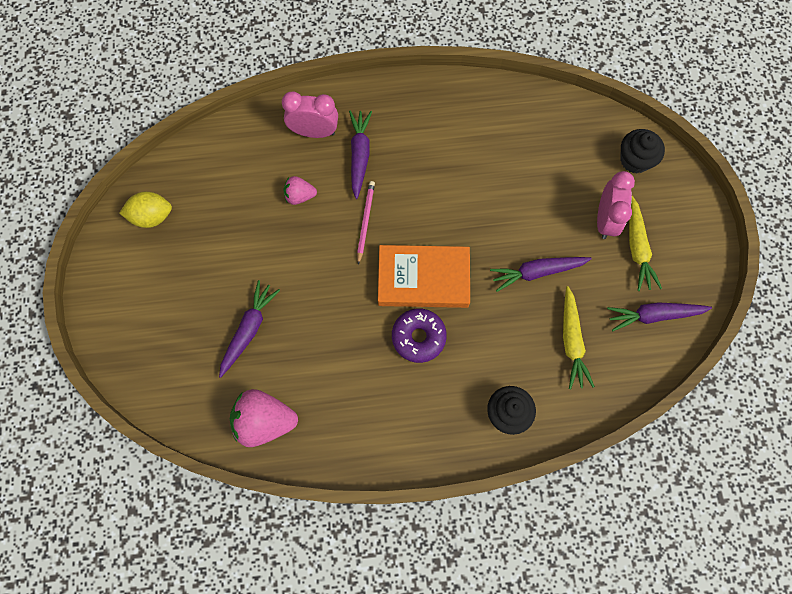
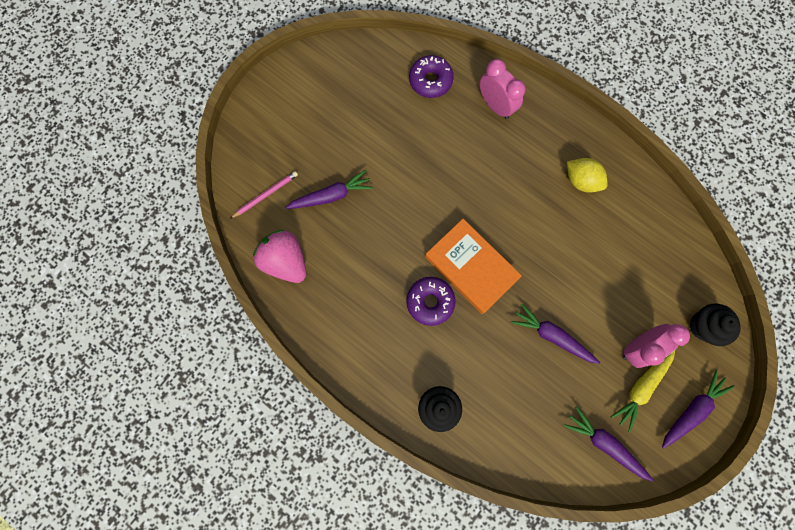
camera: 45 degrees right, 5 degrees up
(152, 216) = (342, 70): yellow lemon -> yellow lemon (581, 181)
(239, 158) = (430, 81): none -> purple donut
(299, 196) = (445, 139): pink strawberry -> none
(359, 155) = (510, 148): purple carrot -> purple carrot (691, 409)
(365, 221) = (470, 195): pink pencil -> pink pencil (266, 195)
(571, 341) = (528, 404): yellow carrot -> none

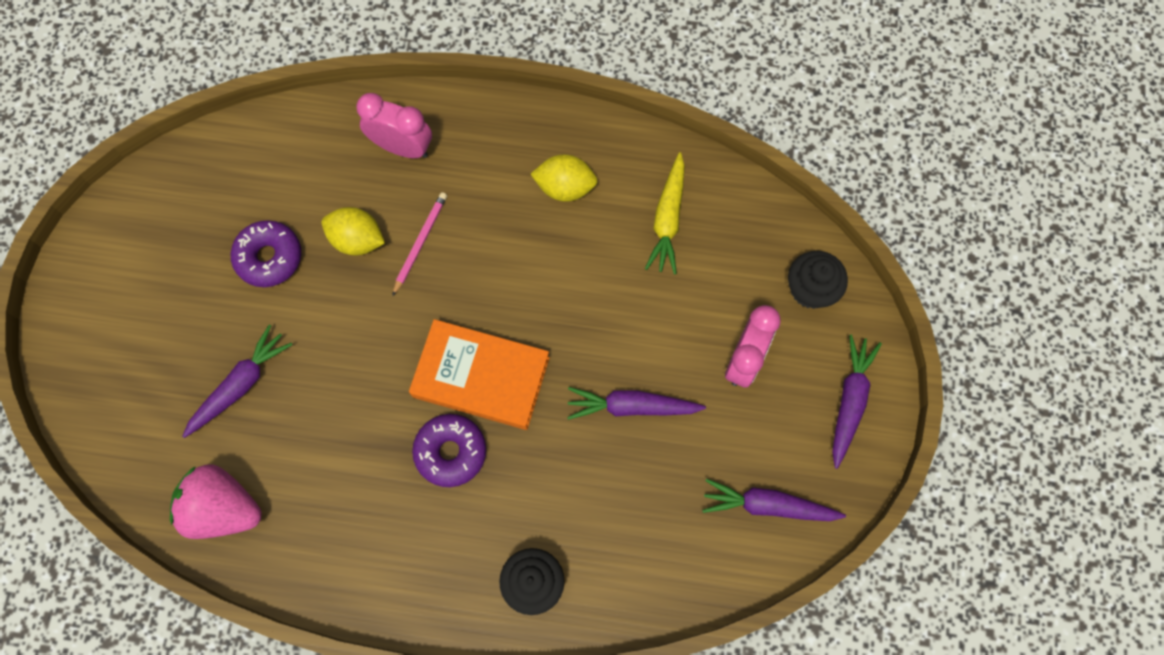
camera: 30 degrees left, 5 degrees down
(266, 195) = (146, 434): pink pencil -> pink pencil (420, 243)
(430, 81) = (297, 159): purple donut -> purple donut (269, 257)
(441, 147) = (357, 240): none -> yellow lemon
(641, 387) = (775, 409): yellow carrot -> yellow carrot (668, 219)

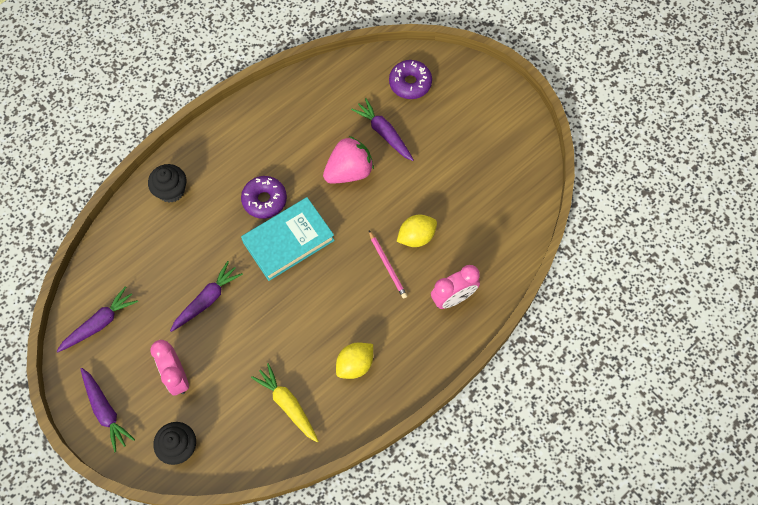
camera: 130 degrees right, 5 degrees down
(223, 508) = (329, 89): pink strawberry -> pink strawberry (349, 171)
(240, 385) = (384, 133): purple carrot -> purple carrot turned 150 degrees clockwise
(269, 257) = (442, 189): purple donut -> purple donut (410, 83)
(481, 377) = (288, 241): orange book -> turquoise book

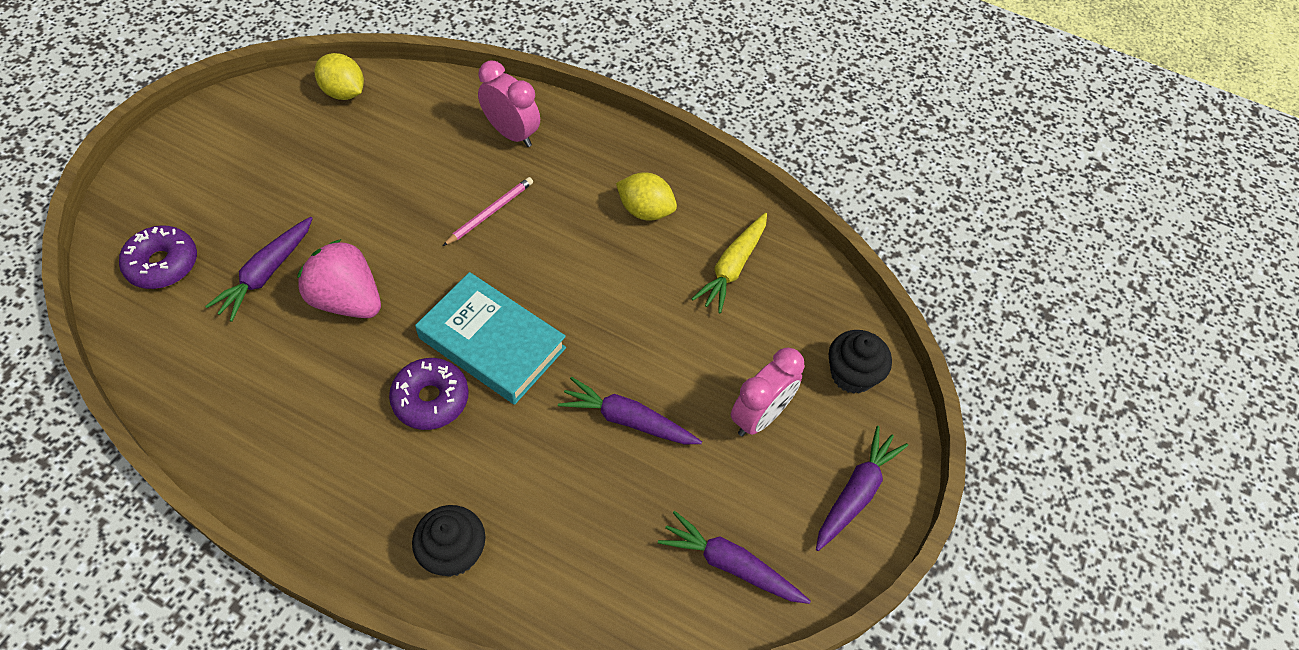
camera: 115 degrees left, 10 degrees down
(416, 237) = (434, 192): yellow lemon -> yellow lemon (344, 92)

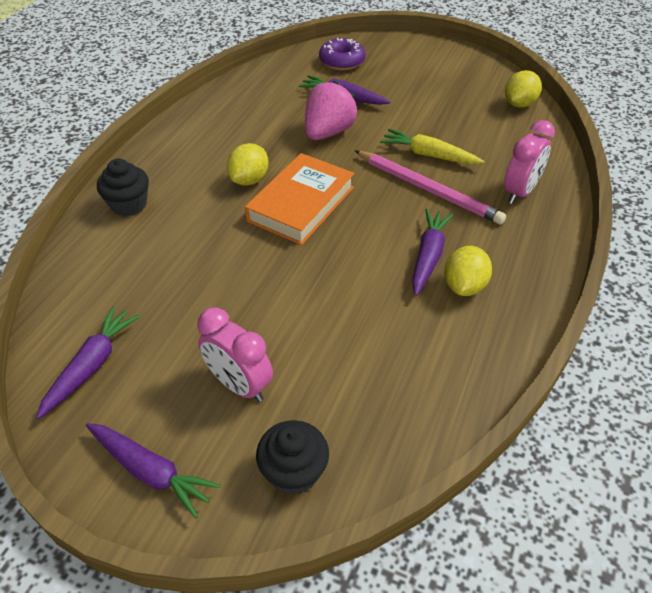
camera: 90 degrees right, 10 degrees down
(431, 399) = (249, 180): purple donut -> yellow lemon
(490, 212) = (428, 189): pink pencil -> pink pencil, size x1.75
(492, 343) = (301, 204): turquoise book -> orange book
(627, 420) = (234, 288): purple carrot -> purple carrot (428, 256)
(732, 268) = (413, 358): yellow carrot -> yellow carrot (429, 155)

